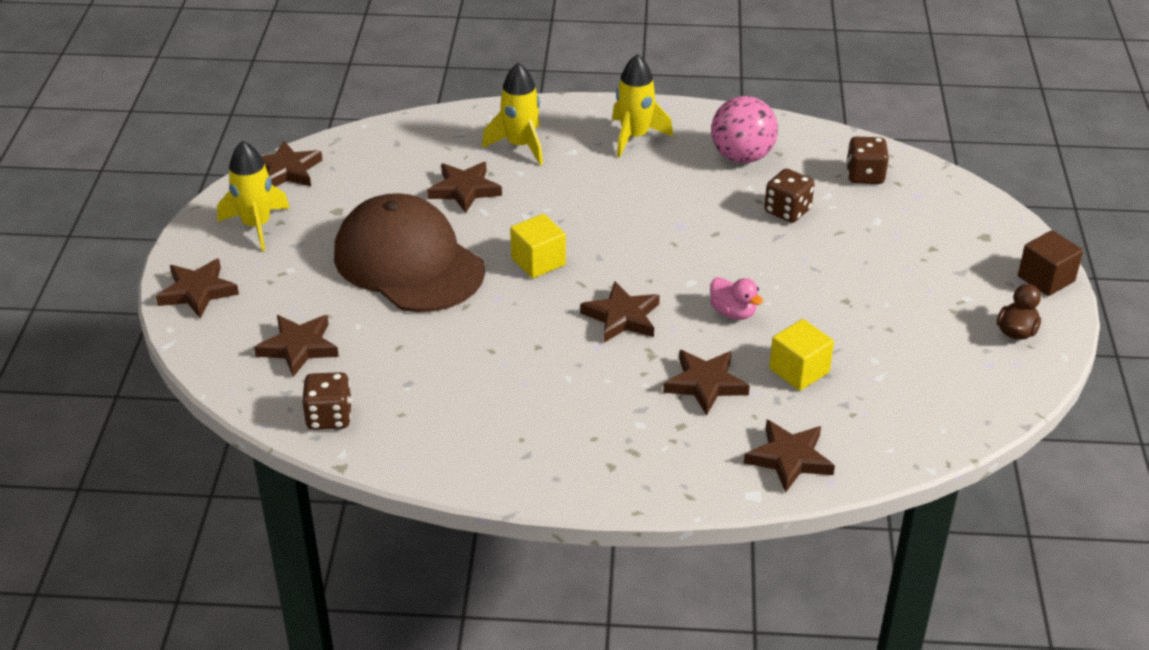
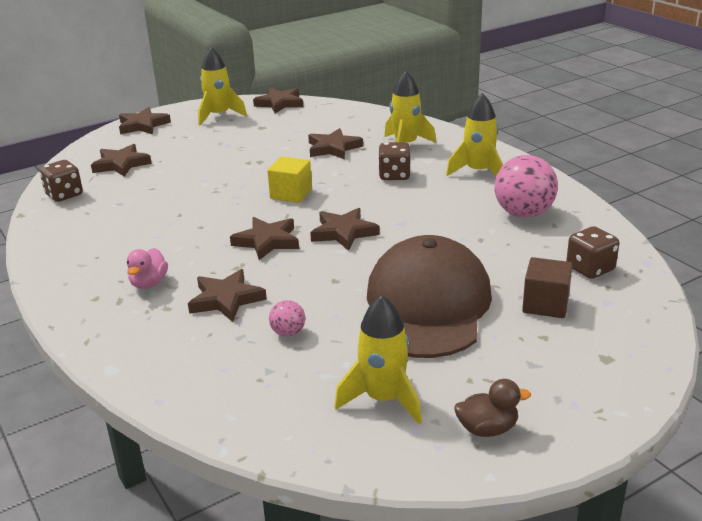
camera: 55 degrees right, 10 degrees down
(408, 262) = (238, 161): brown cap -> brown cap (426, 306)
(733, 312) = (326, 279): pink duck -> pink duck (149, 283)
(787, 211) = (486, 254): brown dice -> brown dice (394, 175)
(789, 458) = (170, 369): brown star -> brown star (344, 232)
(799, 371) = (288, 333): yellow cube -> pink ball
(939, 362) = (383, 399): none -> yellow rocket
(1046, 279) = (597, 418): brown cube -> brown cube (545, 304)

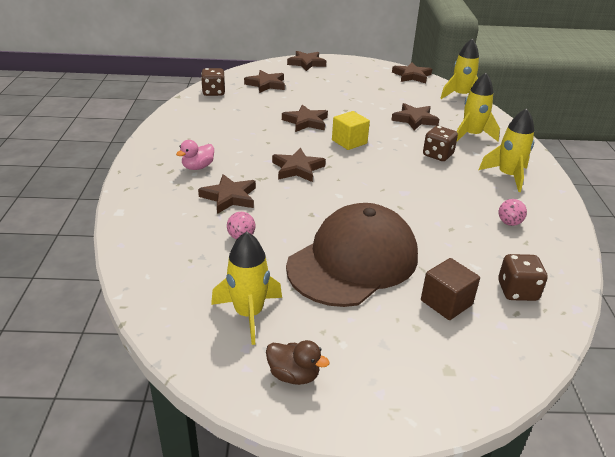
camera: 30 degrees right, 5 degrees up
(219, 116) = (361, 72): yellow rocket -> yellow rocket (460, 96)
(344, 232) = (355, 183): brown star -> brown star (306, 122)
(523, 214) = (509, 223): pink ball -> pink ball, size x0.48

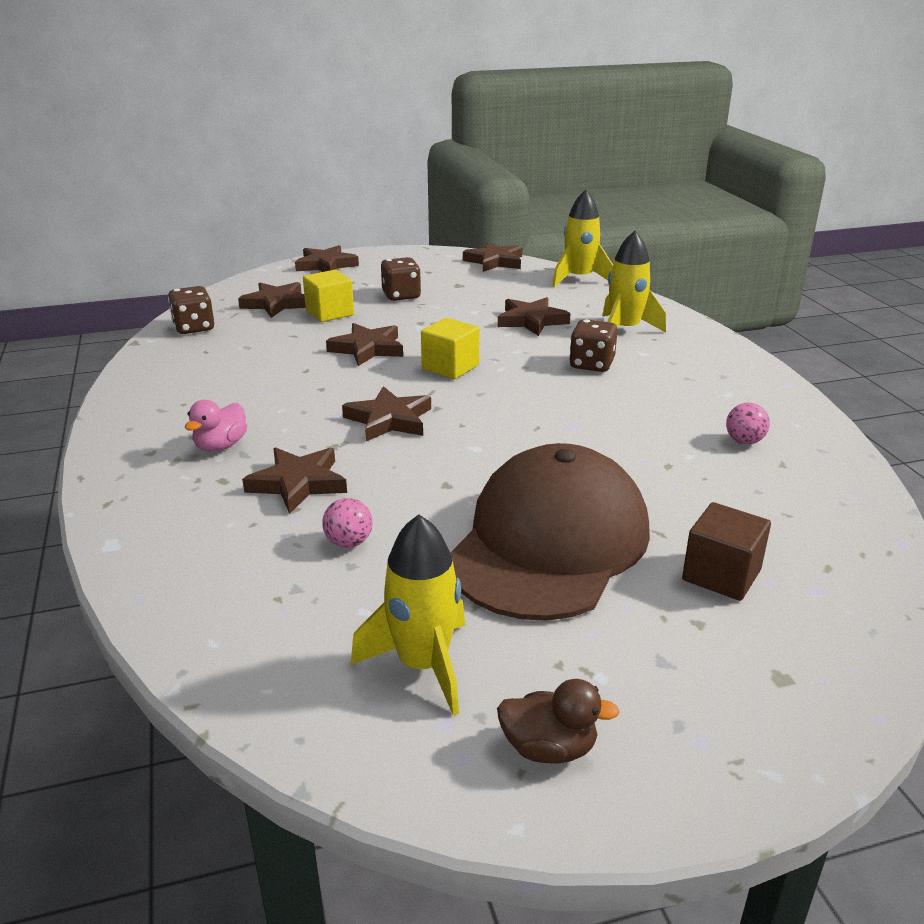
camera: 15 degrees left, 5 degrees down
(294, 95) = (329, 313): none -> yellow cube
(507, 176) = (705, 377): yellow rocket -> none
(517, 291) = (810, 535): brown dice -> brown dice (401, 296)

